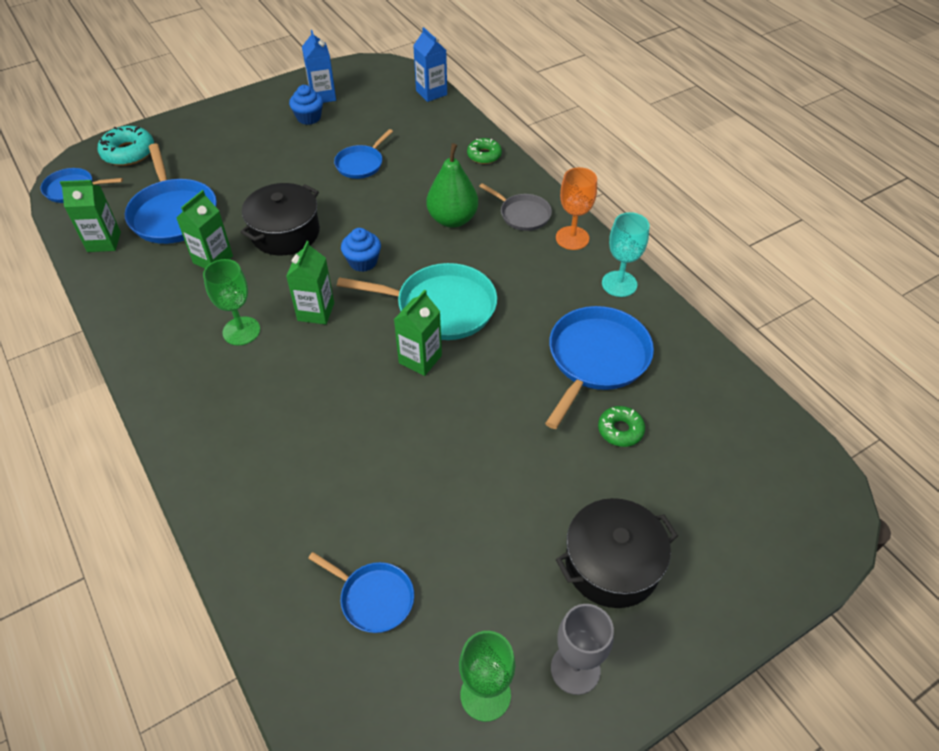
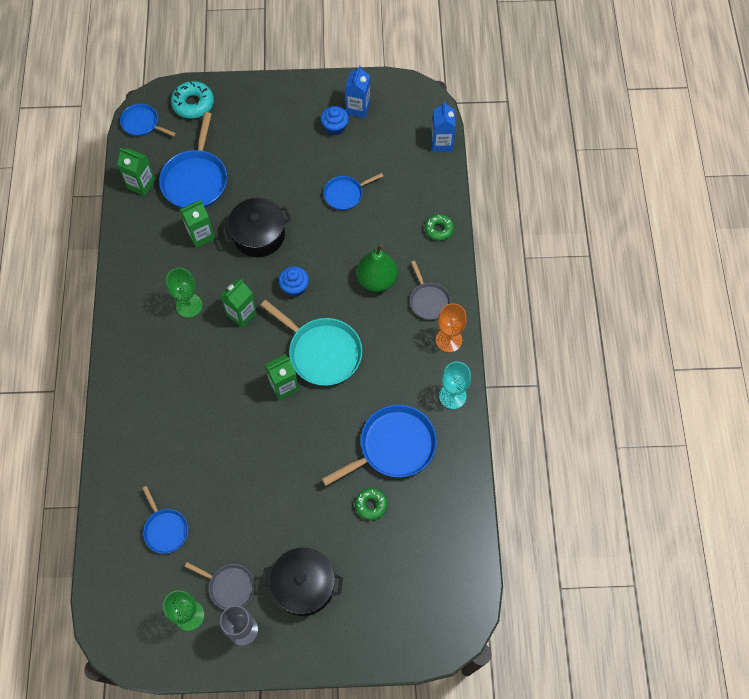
camera: 30 degrees right, 15 degrees up
(516, 622) = (229, 586): none -> grey pan

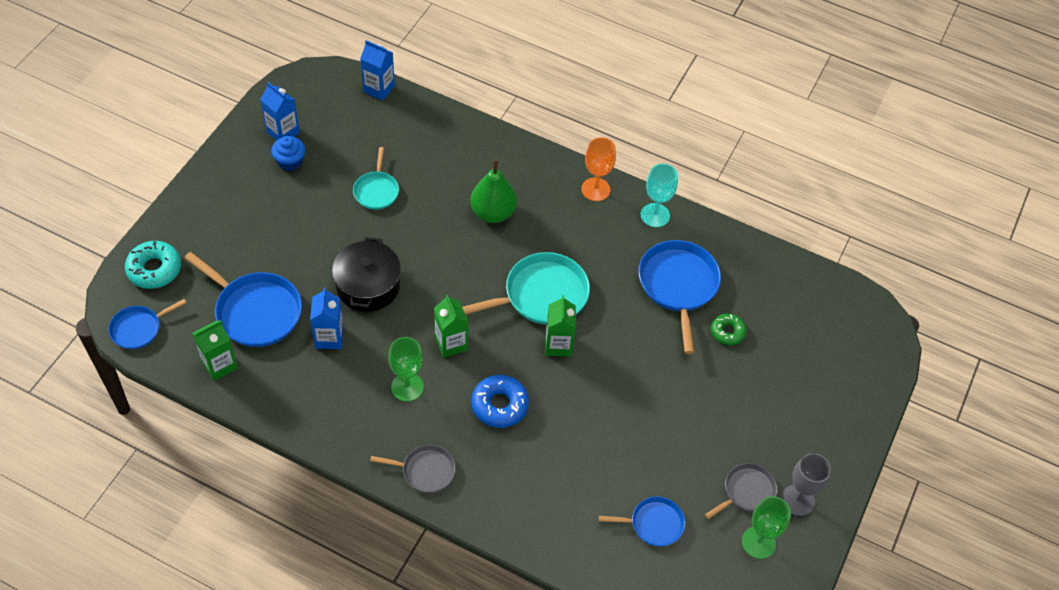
camera: 65 degrees left, 10 degrees down
(201, 235) = (329, 337): green carton -> blue carton
(208, 373) = (499, 405): none -> blue donut
(294, 287) = (452, 283): blue cupcake -> none
(303, 585) = (778, 426): black pot -> none
(345, 194) = (376, 191): blue pan -> turquoise pan
(429, 301) = (544, 184): grey pan -> grey pan (425, 471)
(439, 229) = (473, 138): green donut -> none

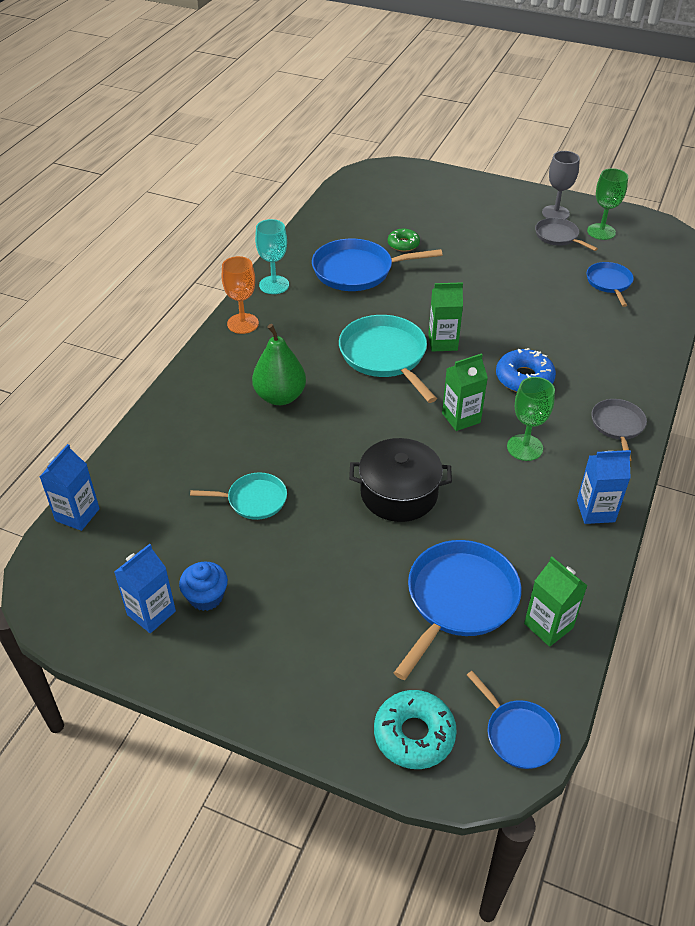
camera: 90 degrees left, 10 degrees down
(329, 337) = (479, 521): blue carton -> blue carton (595, 511)

